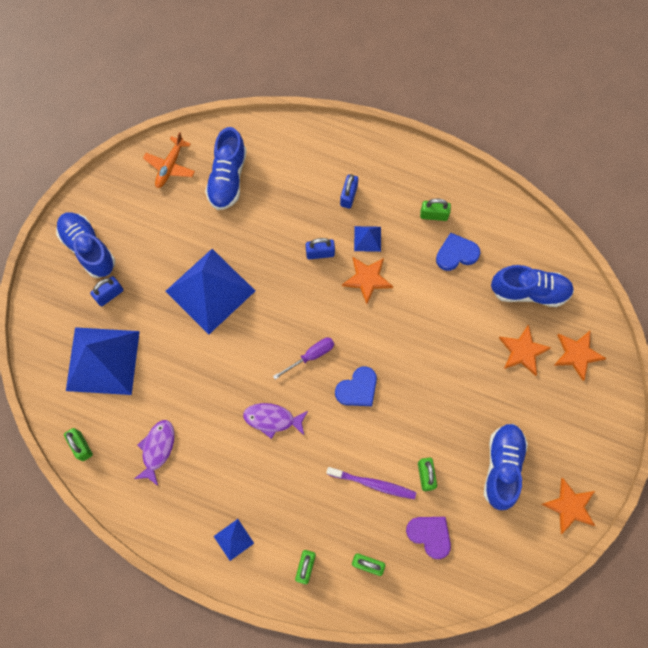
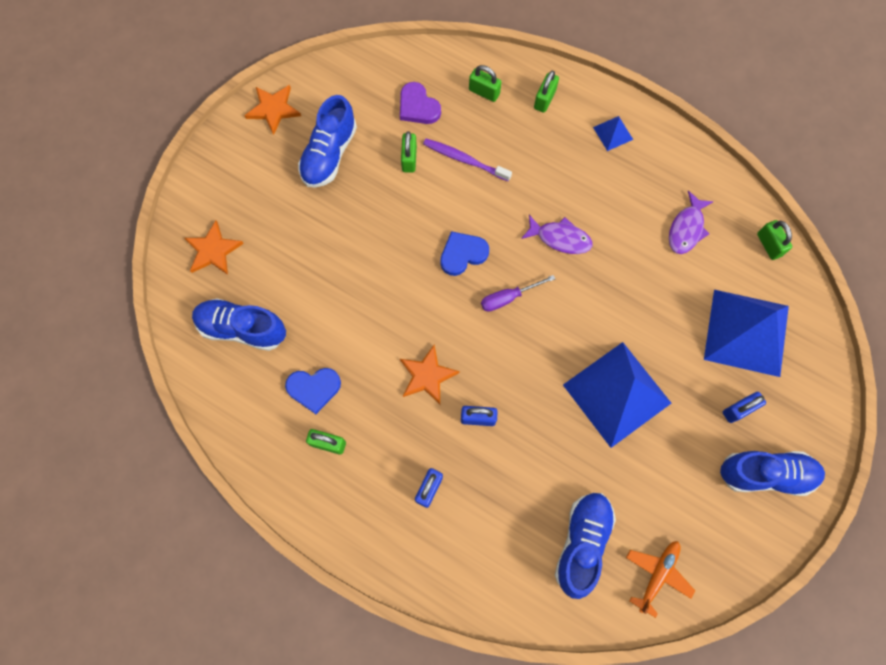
camera: 170 degrees left, 0 degrees up
(88, 249) = (765, 474): blue shoe -> blue shoe turned 60 degrees counterclockwise
(367, 238) = (416, 427): blue pyramid -> none
(522, 351) = (271, 263): orange star -> none

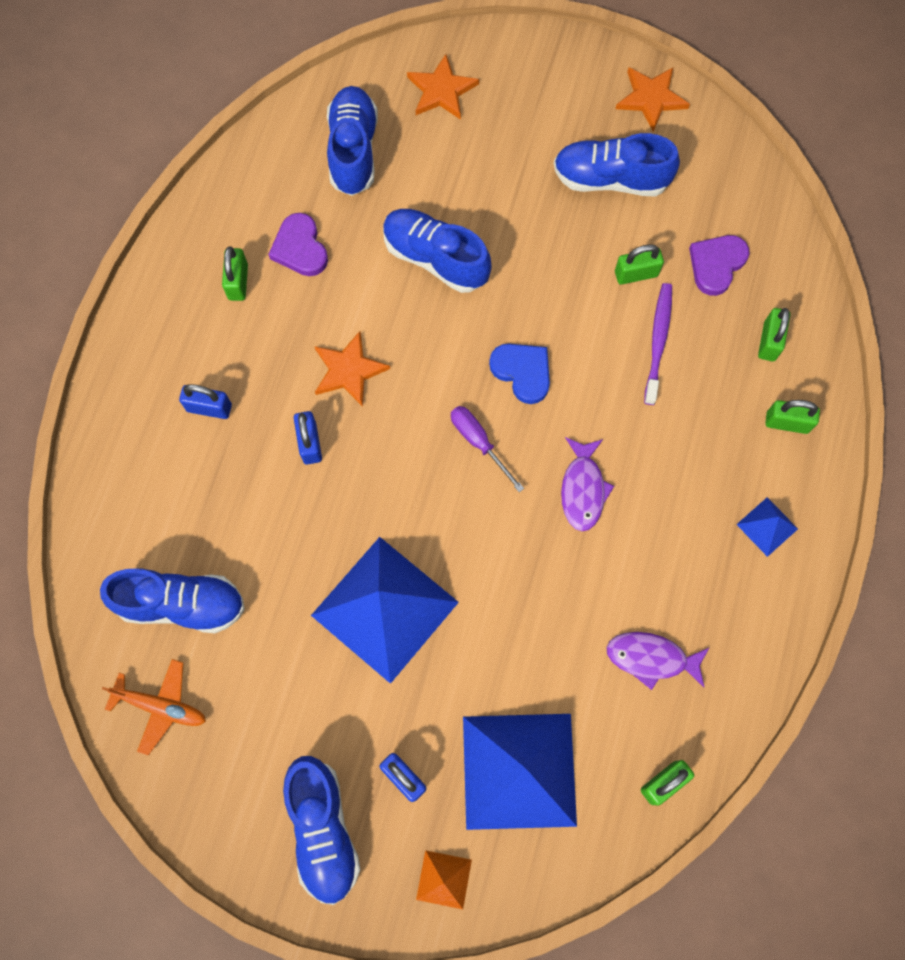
camera: 75 degrees right, 0 degrees up
(314, 389) = (300, 248): blue heart -> purple heart
(354, 291) = (435, 258): none -> blue shoe
(810, 400) = (444, 879): none -> orange pyramid

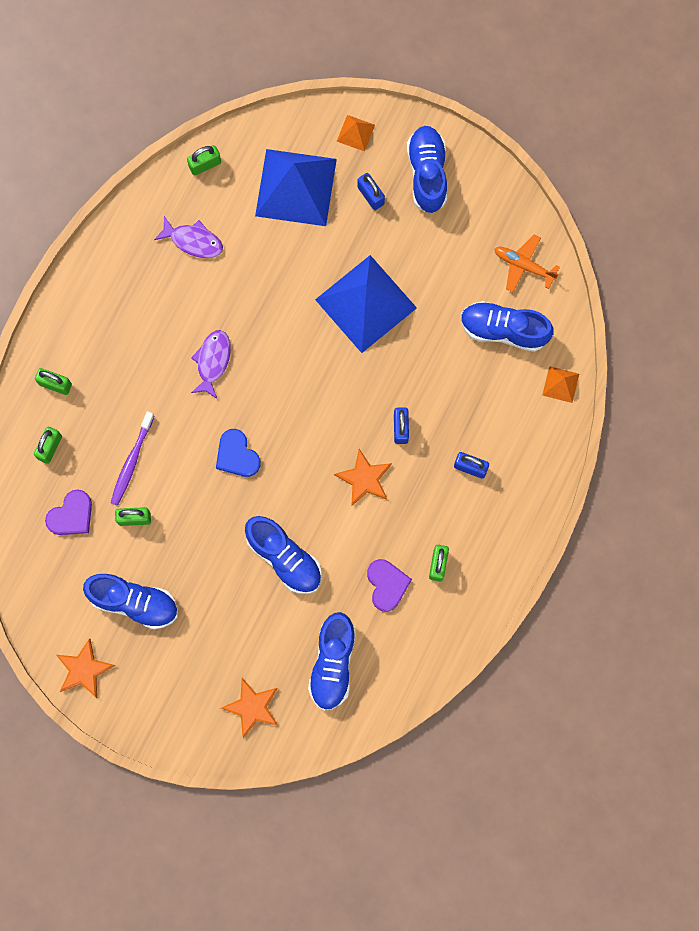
camera: 170 degrees left, 5 degrees up
(94, 540) = (560, 384): none -> orange pyramid
(479, 442) = (279, 408): purple screwdriver -> none
(767, 526) = (91, 314): blue pyramid -> none

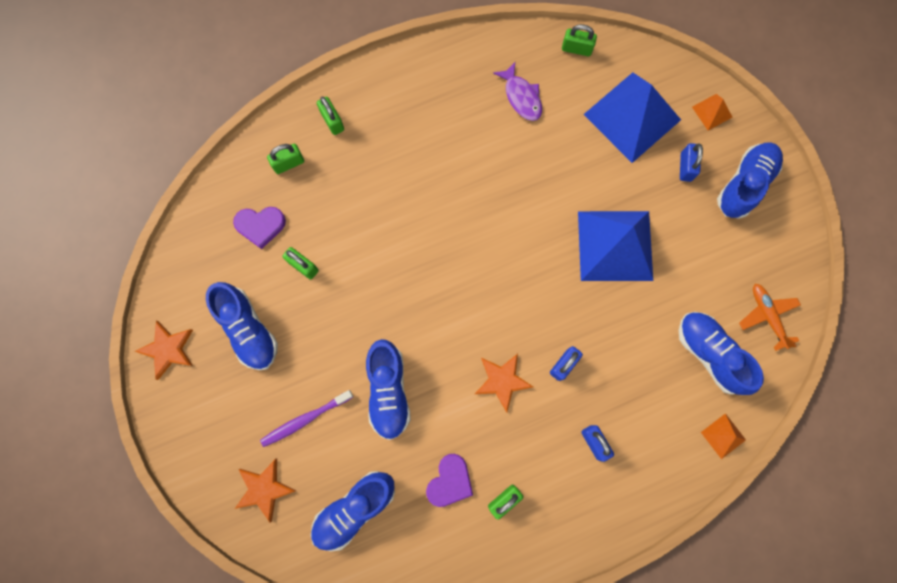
camera: 40 degrees right, 0 degrees up
(132, 461) = (338, 222): purple toothbrush -> purple toothbrush (305, 419)
(213, 361) = (461, 196): purple fish -> none
(237, 455) = (419, 281): blue heart -> none

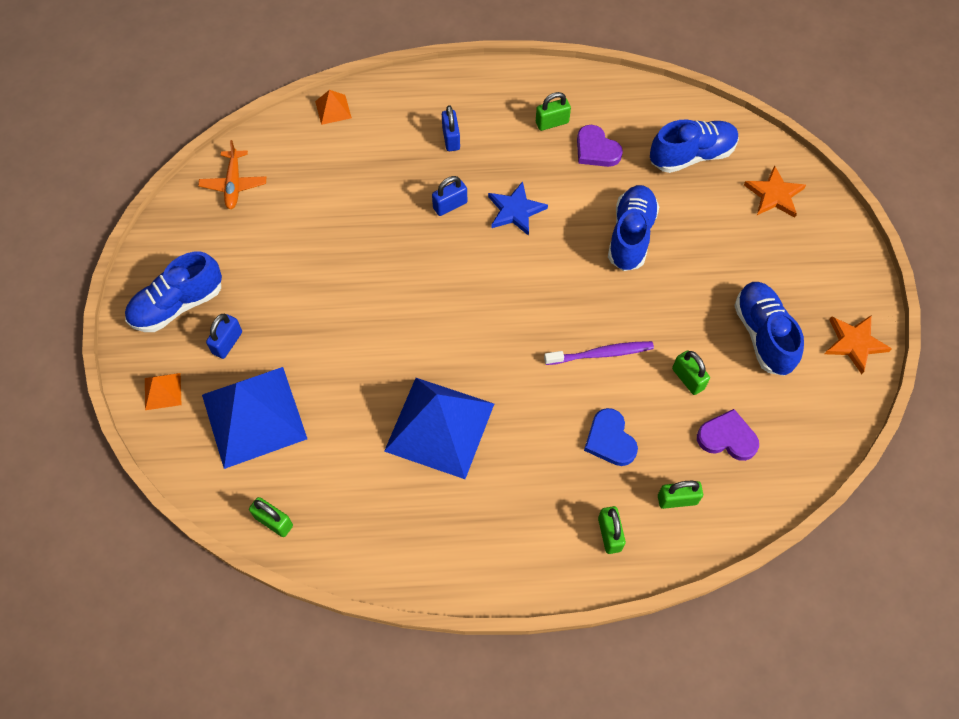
camera: 160 degrees left, 15 degrees down
(305, 419) = (721, 238): purple toothbrush -> purple toothbrush (601, 354)
(352, 192) = (610, 440): none -> blue heart
(450, 481) = (596, 150): purple heart -> purple heart turned 90 degrees counterclockwise
(502, 381) = (515, 210): orange star -> blue star
(521, 97) = (369, 484): purple fish -> none
(615, 245) = (345, 291): blue pyramid -> blue pyramid (440, 427)
(710, 354) = (307, 171): blue shoe -> none

